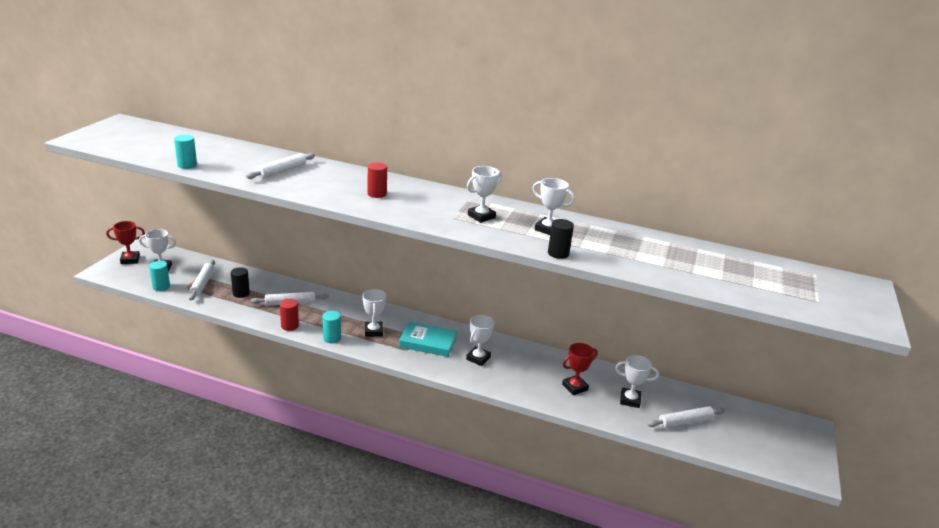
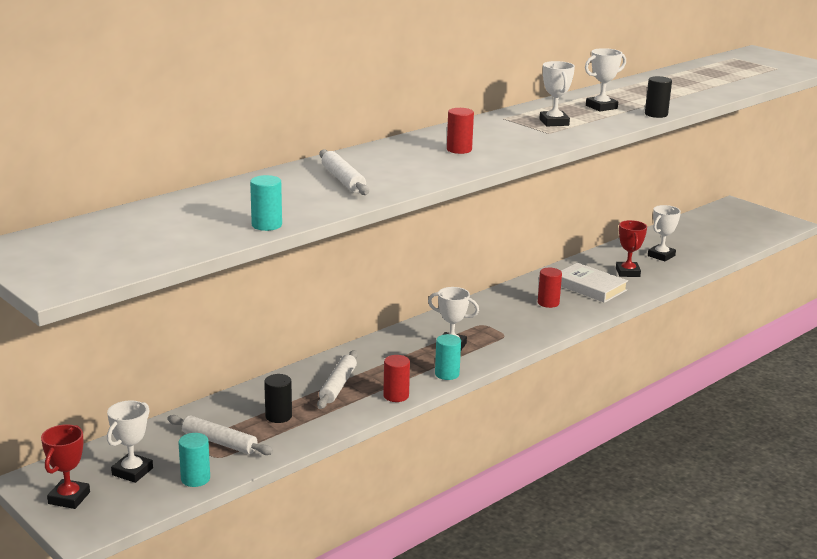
camera: 60 degrees left, 5 degrees down
(428, 342) = (498, 321): turquoise book -> none
(478, 358) = (548, 303): white trophy -> red cylinder
(526, 373) = (590, 287): none -> white book
(685, 422) = (704, 244): white rolling pin -> none

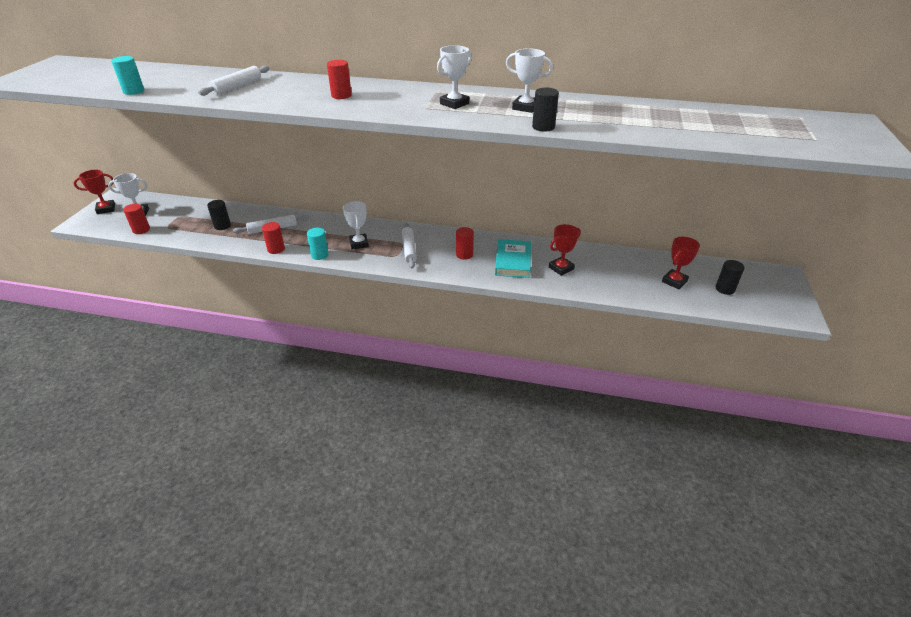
camera: 55 degrees right, 15 degrees up
(195, 479) = (141, 230): turquoise cylinder -> red cylinder
(219, 442) = (183, 221): white rolling pin -> white rolling pin (409, 249)
(590, 287) = (513, 261): white book -> turquoise book
(661, 256) = (615, 273): white trophy -> none
(700, 241) = (674, 281): none -> red trophy
(731, 230) = (725, 289): none -> black cylinder

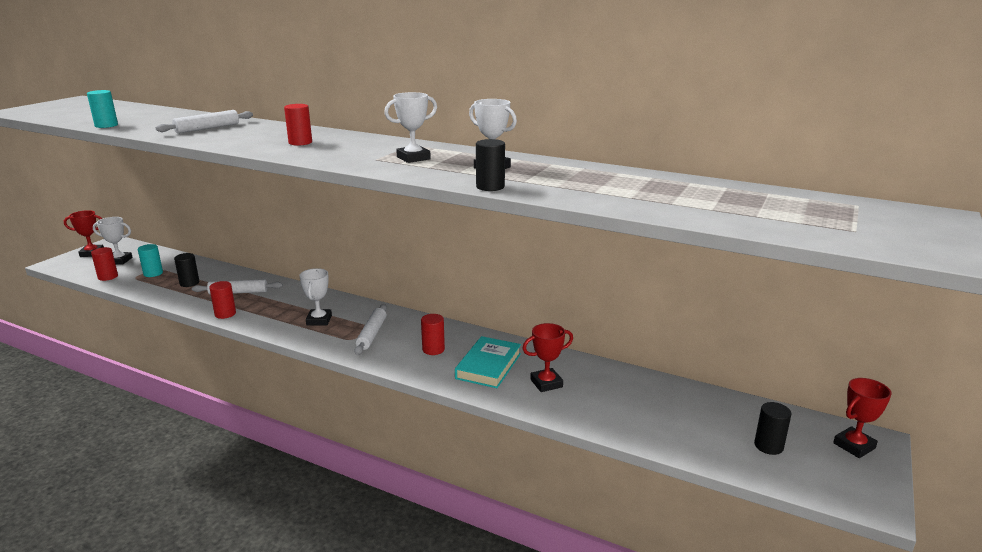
camera: 15 degrees right, 15 degrees down
(319, 255) = (267, 326): turquoise cylinder -> turquoise cylinder (153, 273)
(674, 281) = (696, 424): red trophy -> red trophy (854, 446)

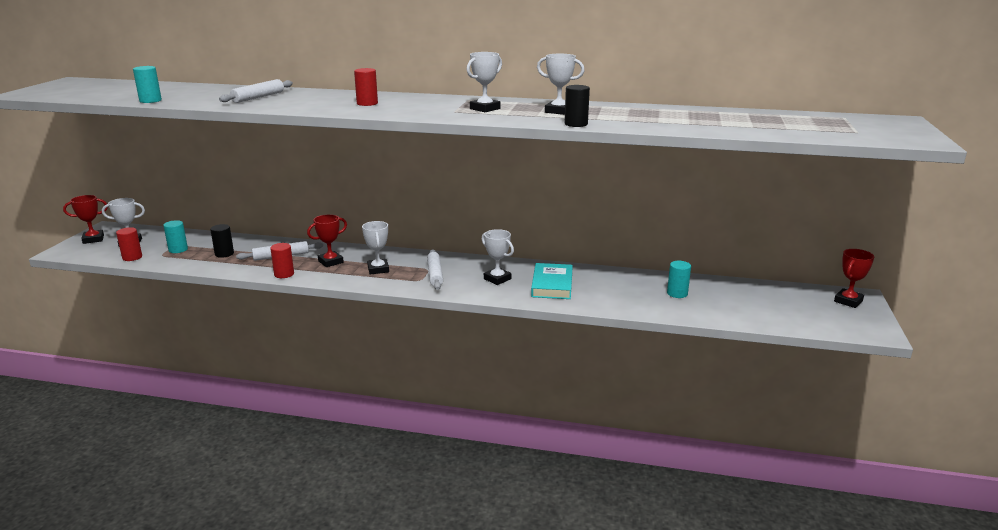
camera: 15 degrees left, 0 degrees up
(433, 349) = (497, 279): red cylinder -> white trophy
(546, 383) = (606, 291): red trophy -> red trophy (330, 262)
(629, 400) = (677, 293): none -> turquoise cylinder
(768, 446) = (792, 309): black cylinder -> none

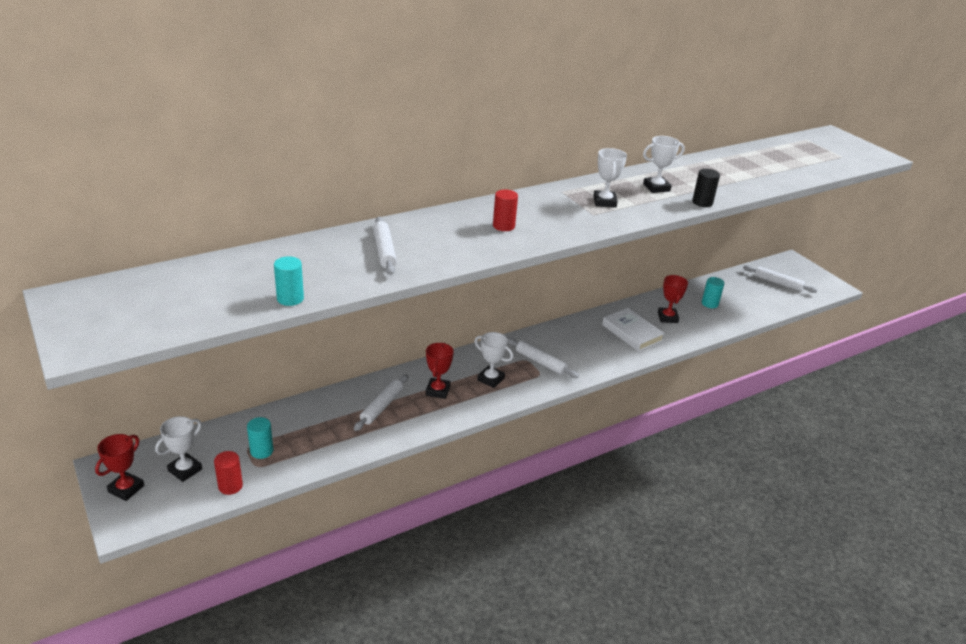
camera: 45 degrees left, 10 degrees up
(224, 254) = (321, 431): black cylinder -> none
(284, 274) = (424, 425): red cylinder -> none
(497, 279) = (590, 345): white trophy -> none
(552, 285) = (632, 333): turquoise book -> white book
(798, 306) = (778, 283): none -> white rolling pin
(848, 301) = (793, 267): red trophy -> red trophy (667, 317)

